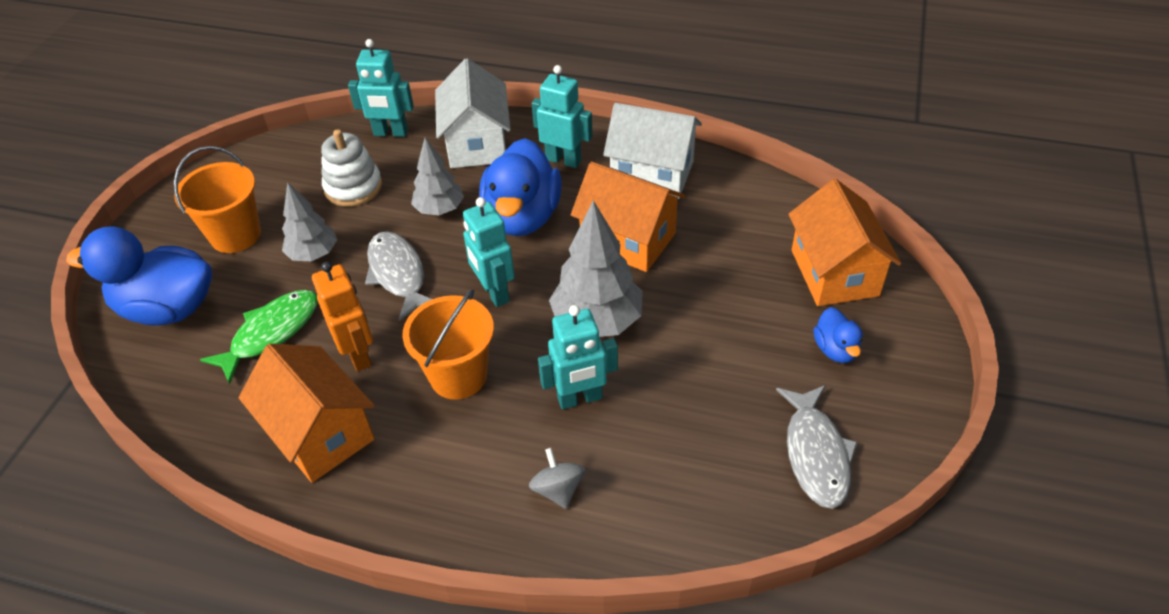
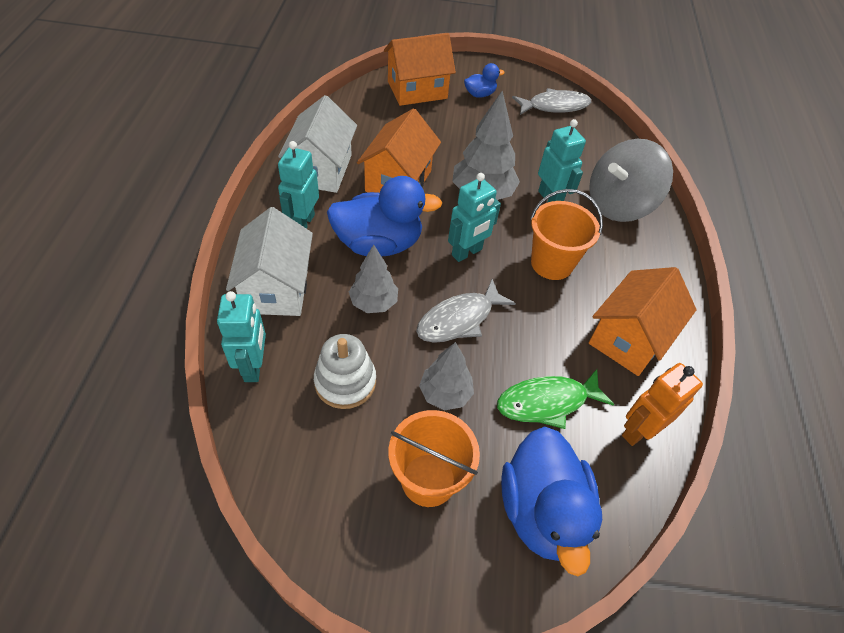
camera: 105 degrees left, 5 degrees up
(271, 333) = (547, 402): green fish -> green fish turned 45 degrees counterclockwise
(358, 354) = (551, 330): orange robot -> orange robot (638, 430)
(477, 144) = (277, 288): white house -> white house turned 75 degrees counterclockwise
(558, 489) = (619, 204): grey spinning top -> grey spinning top, size x2.26

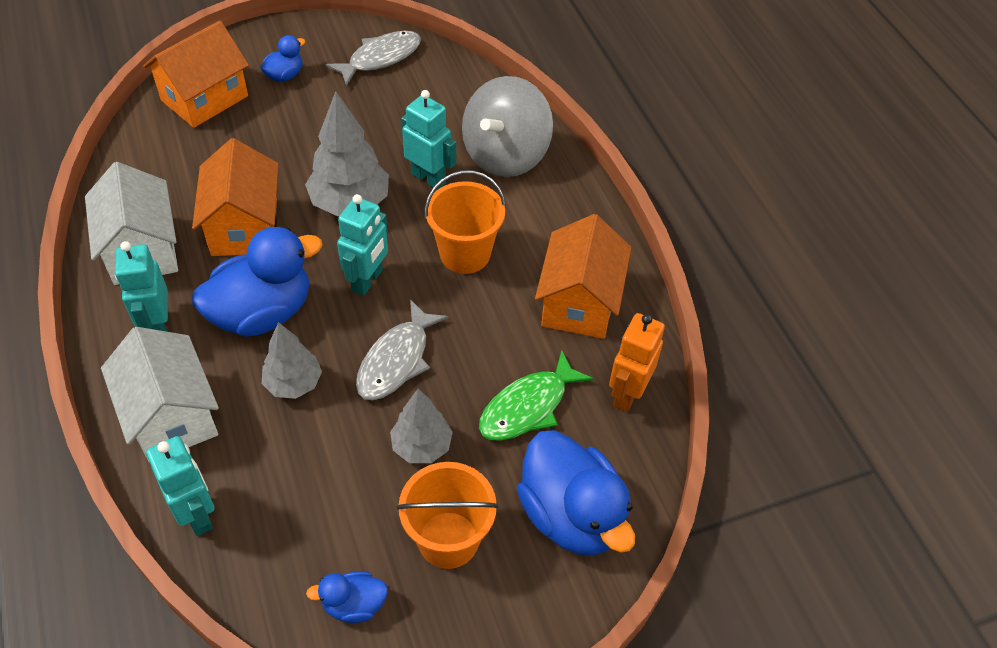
camera: 25 degrees left, 0 degrees up
(327, 494) = (354, 604): none -> blue duck
(345, 382) = (309, 483): white stacking toy -> none

